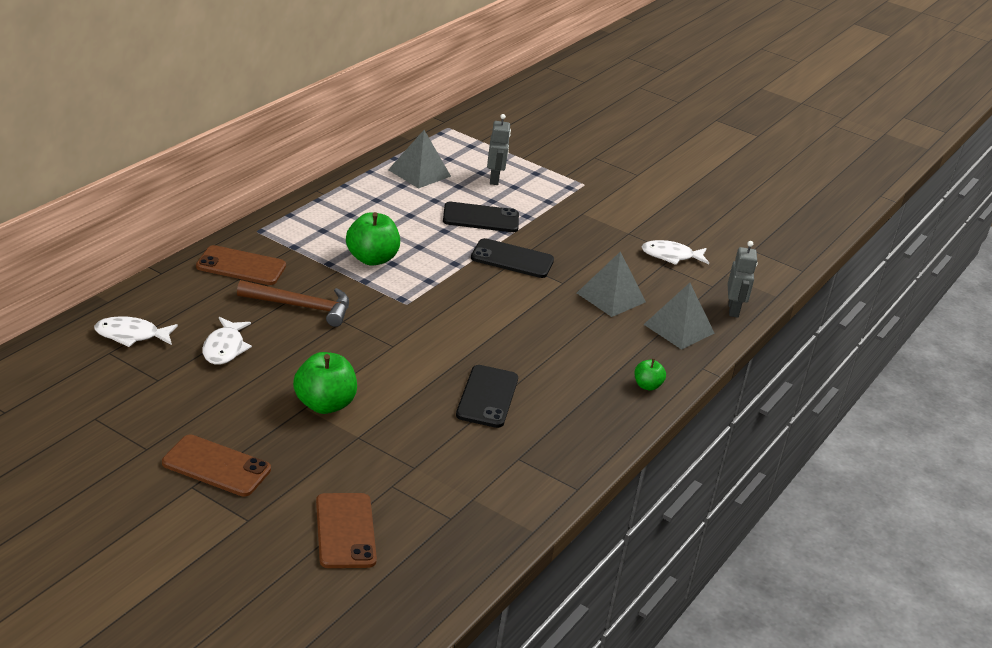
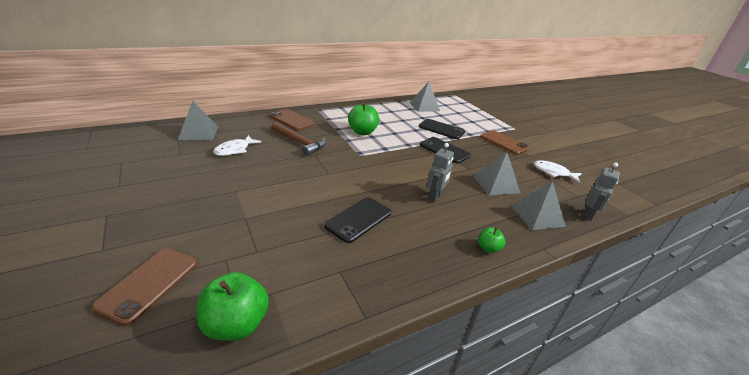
camera: 30 degrees right, 0 degrees up
(131, 335) = (199, 133): white fish -> grey pyramid
(216, 466) = (138, 208): brown phone -> brown phone (504, 142)
(324, 404) = (249, 192): green apple -> green apple (236, 324)
(494, 179) = (463, 116): grey robot -> grey robot (435, 197)

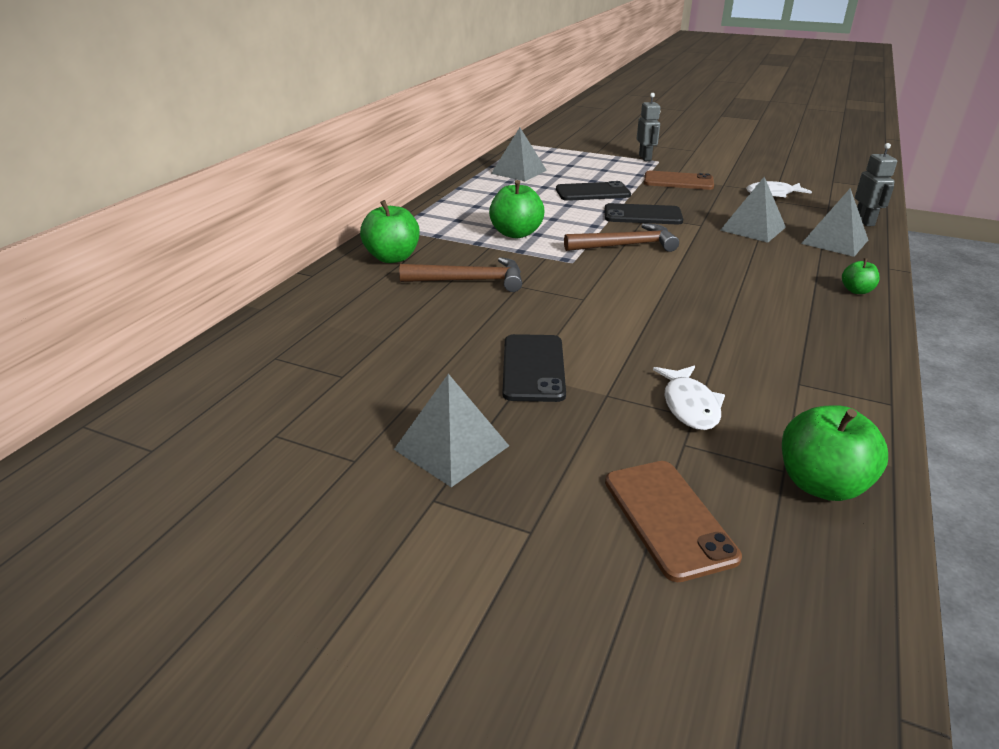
camera: 35 degrees left, 0 degrees up
(199, 133) = (296, 336): grey pyramid -> grey pyramid (451, 447)
(235, 150) = (407, 331): white fish -> white fish (689, 405)
(291, 120) = (392, 258): brown phone -> green apple
(358, 219) = (714, 328): black phone -> black phone (533, 368)
(403, 160) = (626, 245): none -> brown hammer
(435, 197) = (730, 268): grey robot -> grey robot (645, 158)

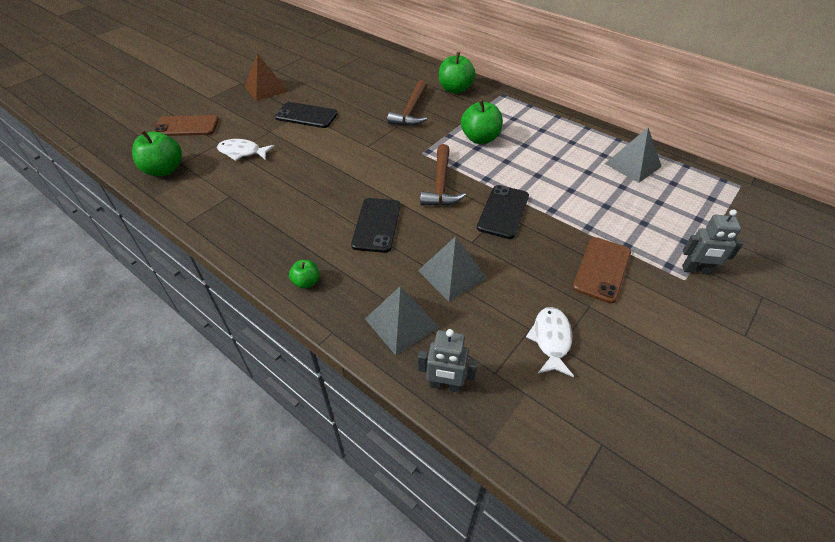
camera: 105 degrees right, 15 degrees up
(451, 447) = (266, 88): grey pyramid -> brown pyramid
(592, 192) = (569, 197): black phone -> black phone (377, 225)

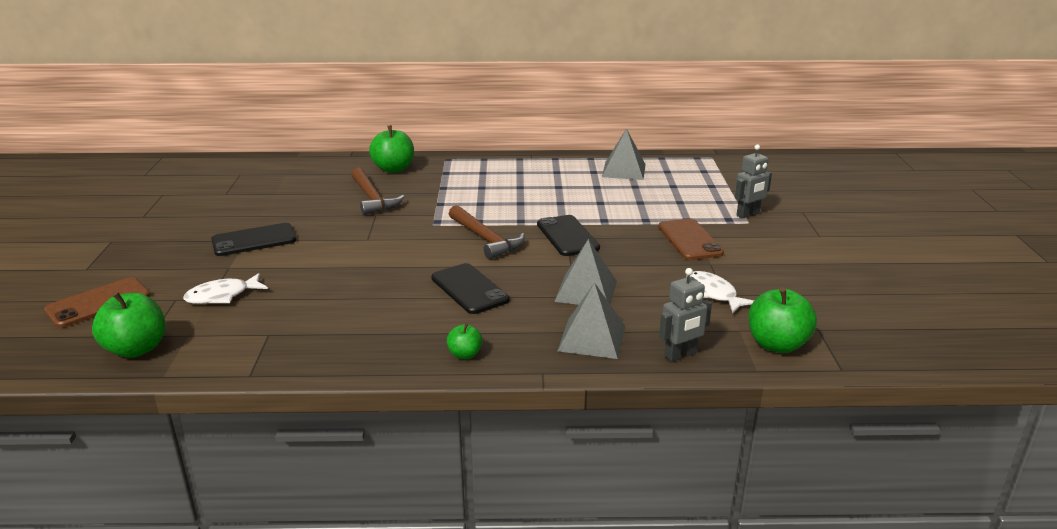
camera: 40 degrees left, 20 degrees down
(266, 88) = (158, 235): brown pyramid -> none
(480, 138) = (473, 196): green apple -> green apple (777, 344)

